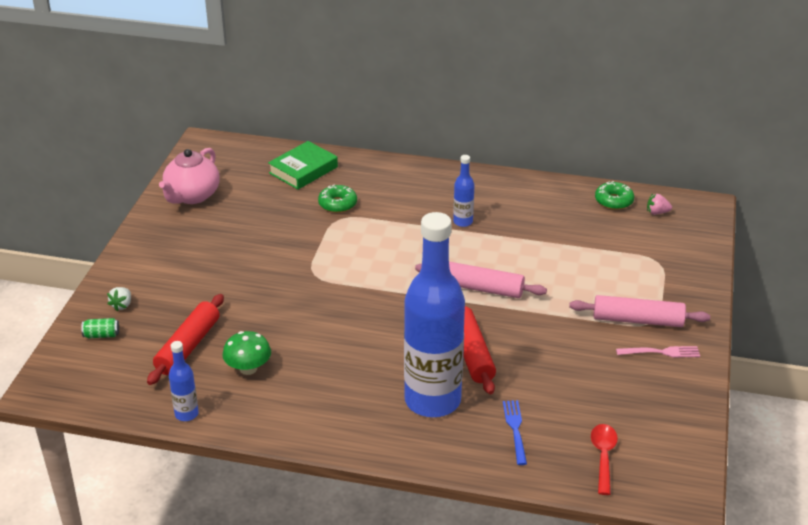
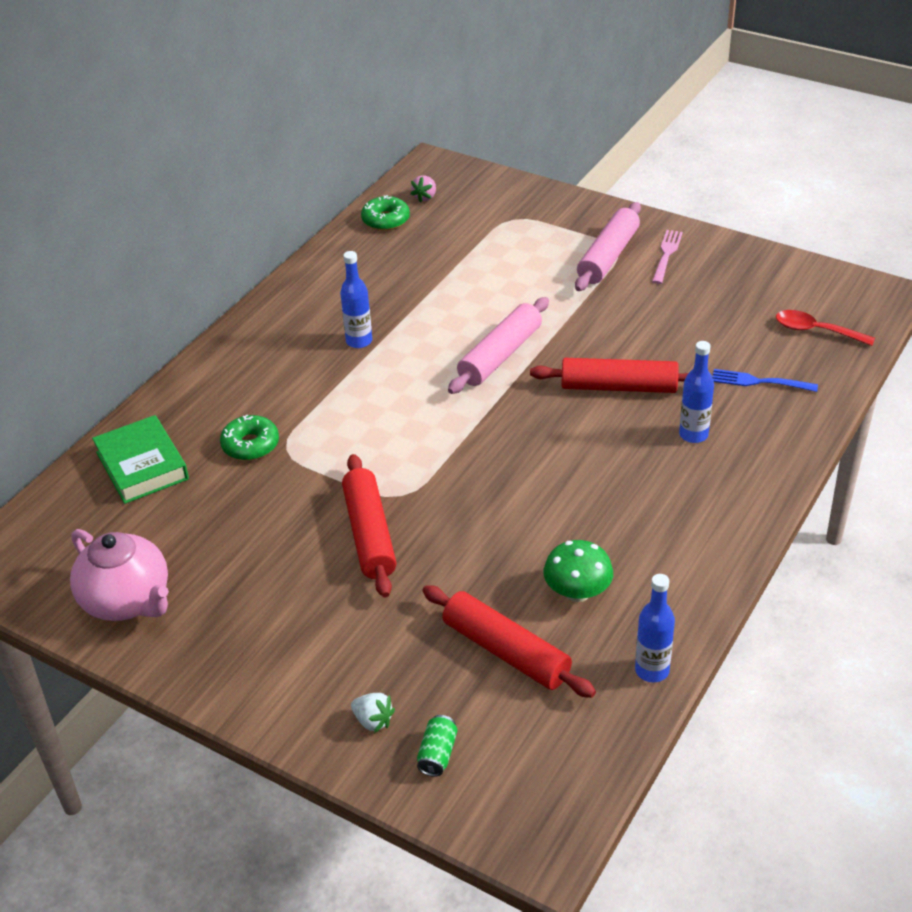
camera: 70 degrees left, 5 degrees up
(273, 269) = (370, 534): none -> red rolling pin
(432, 400) = (693, 435): blue bottle -> blue bottle, size x0.41

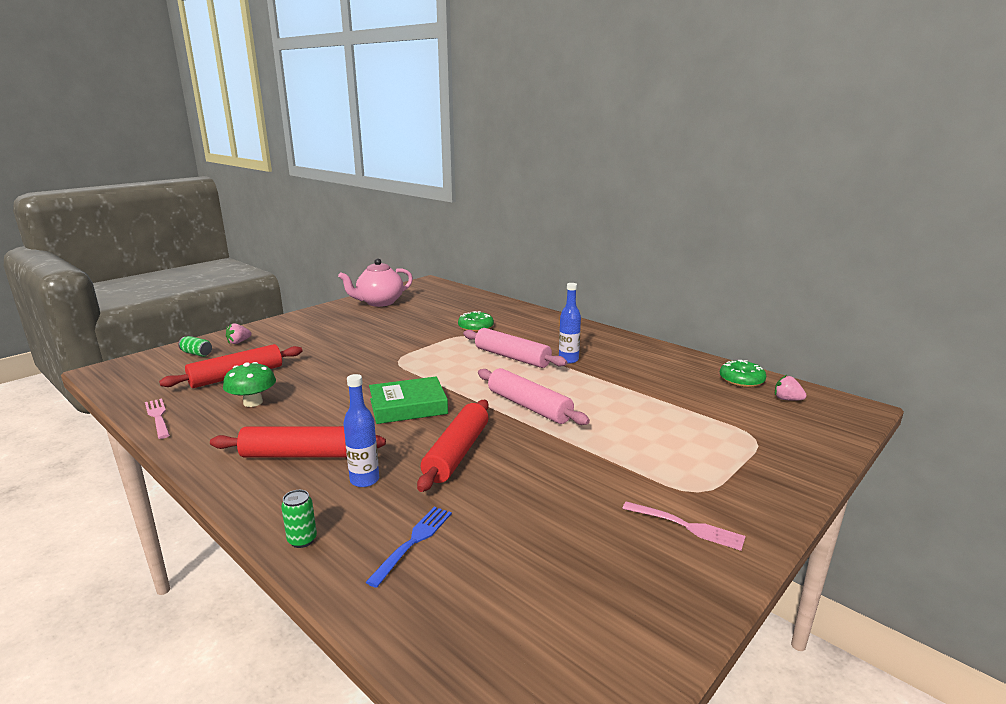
camera: 100 degrees right, 20 degrees down
(142, 465) = (476, 306): green book -> green book (408, 406)
(370, 534) = (372, 350): red rolling pin -> red rolling pin (300, 455)
(373, 721) = (239, 342): white strawberry -> pink strawberry
(608, 256) = (682, 483): pink rolling pin -> pink rolling pin (512, 357)
(652, 670) = (158, 417): blue bottle -> pink fork
(792, 443) = (302, 540): none -> green can
(816, 331) = (486, 623): red spoon -> none

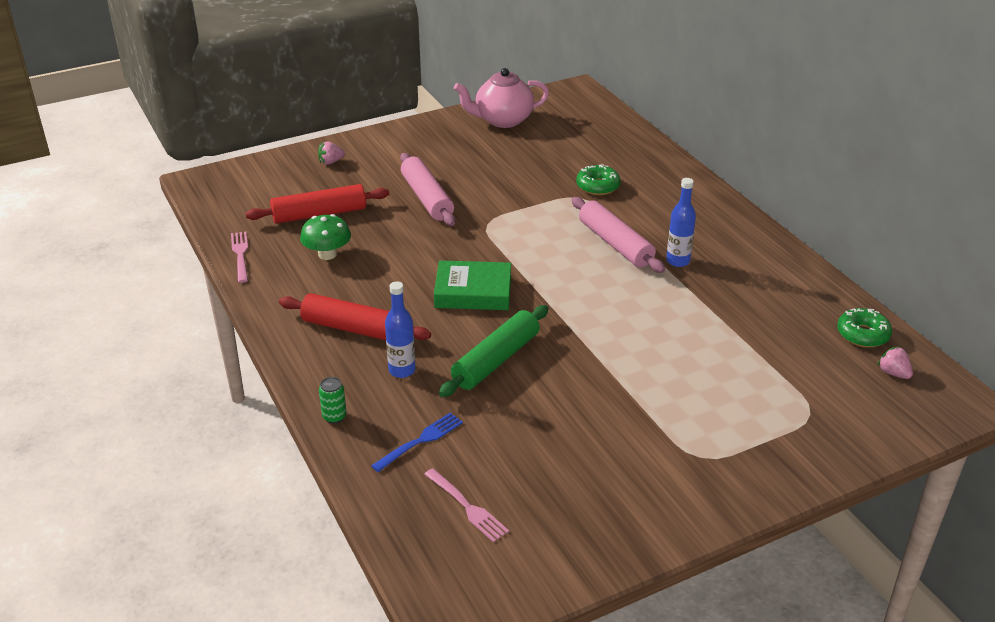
camera: 20 degrees right, 15 degrees up
(197, 353) = (286, 172): green can -> none
(457, 453) = (496, 360): red rolling pin -> green rolling pin
(529, 406) = (595, 319): pink rolling pin -> pink rolling pin (427, 198)
(686, 526) = (662, 487): pink fork -> pink fork (467, 507)

